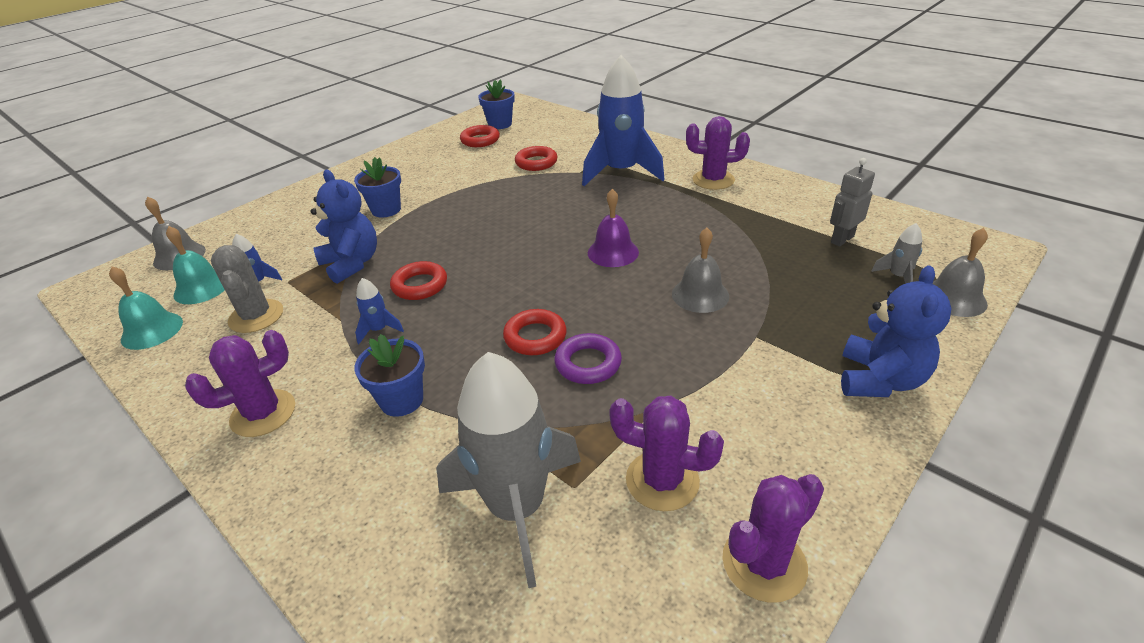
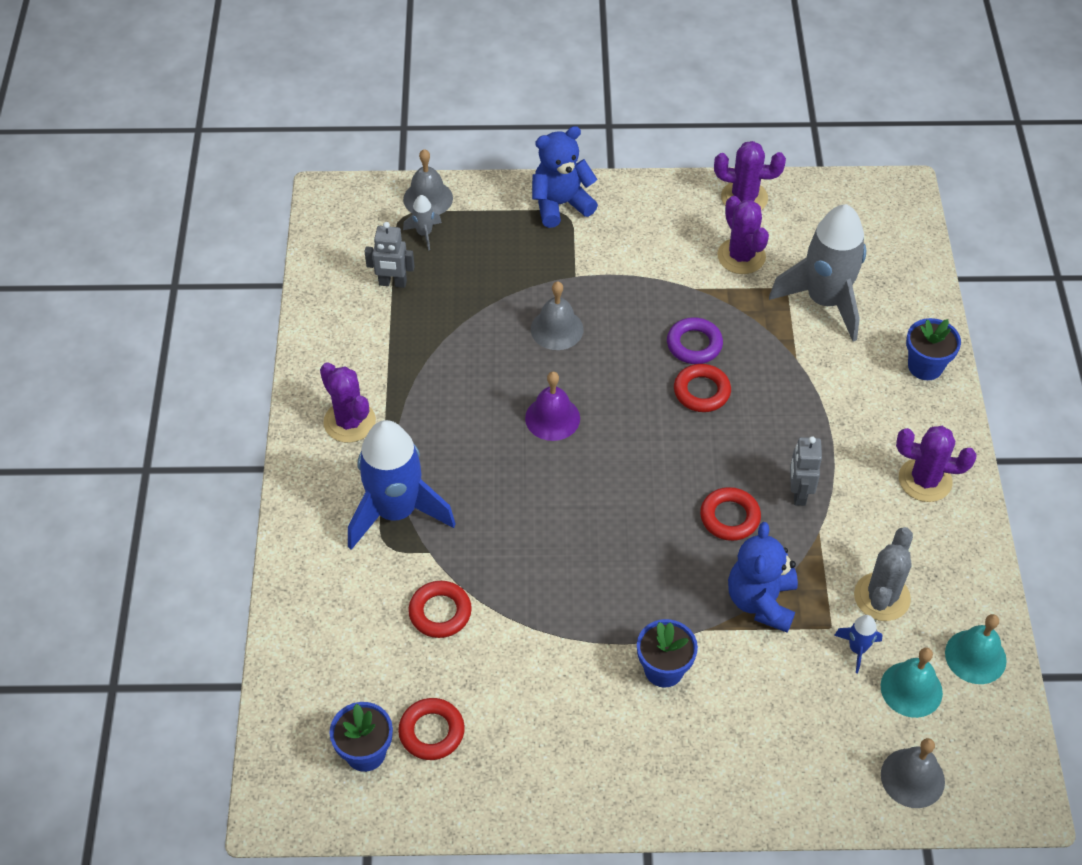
camera: 135 degrees left, 15 degrees up
(379, 330) = (799, 493): blue rocket -> grey robot
(401, 400) = (830, 415): blue flower pot -> blue flower pot (925, 366)

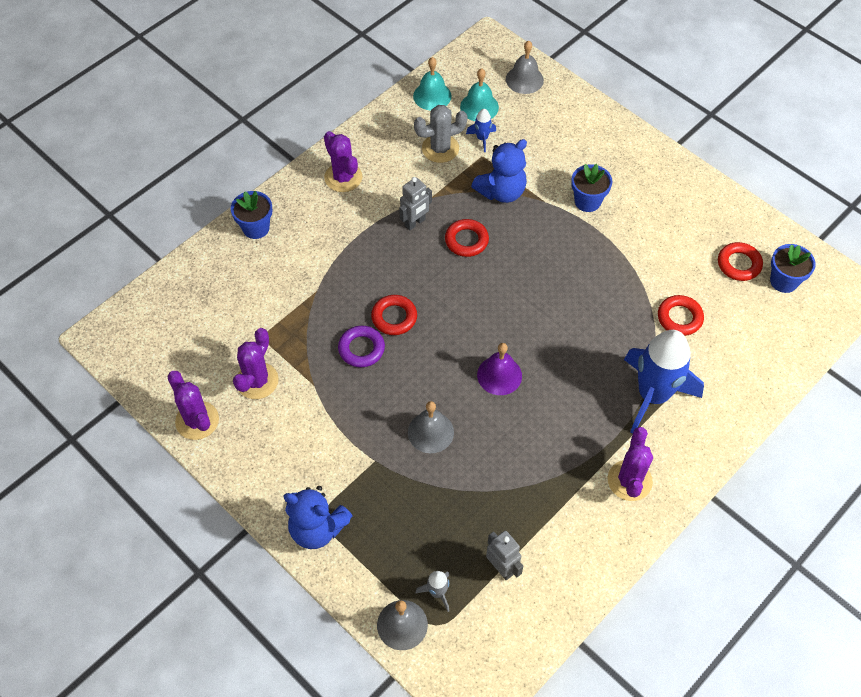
camera: 135 degrees left, 5 degrees up
(824, 301) = (252, 309): grey rocket -> none

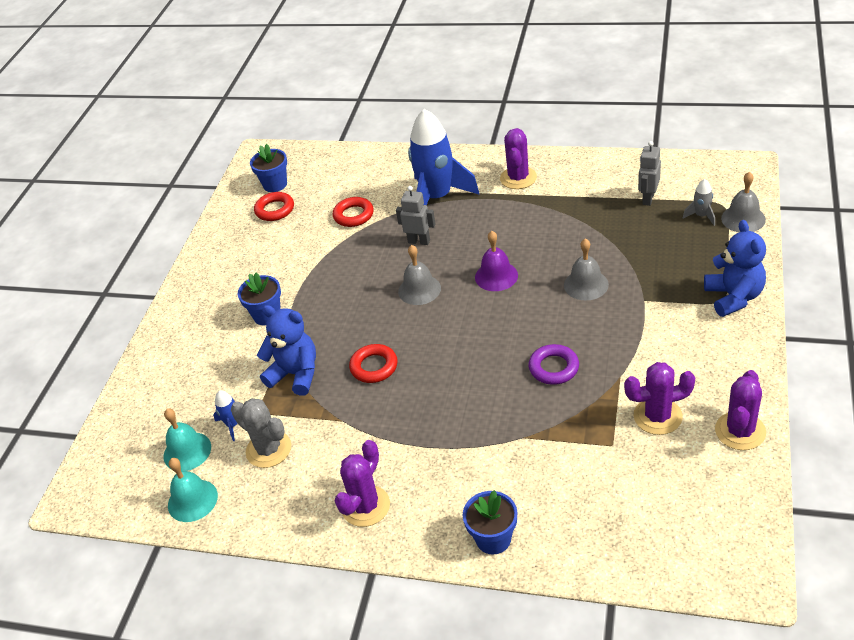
camera: 115 degrees left, 15 degrees down
(394, 317) = (501, 366): red ring -> none
(415, 223) = (381, 413): grey robot -> grey robot (419, 241)
(524, 79) = (124, 437): grey bell -> grey bell (419, 289)
(629, 480) = (518, 178): purple cactus -> purple cactus turned 60 degrees counterclockwise

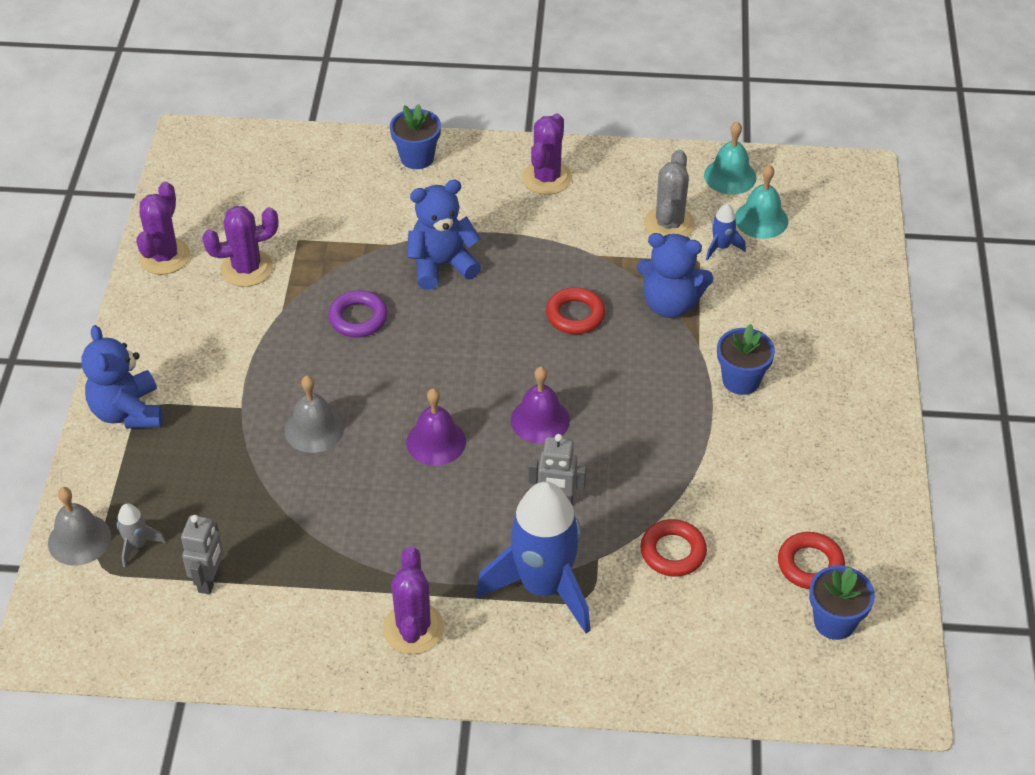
camera: 165 degrees right, 5 degrees up
(268, 449) = (669, 224): grey cactus -> grey cactus turned 75 degrees clockwise
(419, 289) = (540, 420): grey bell -> purple bell
(479, 414) = (442, 265): none -> blue teddy bear

